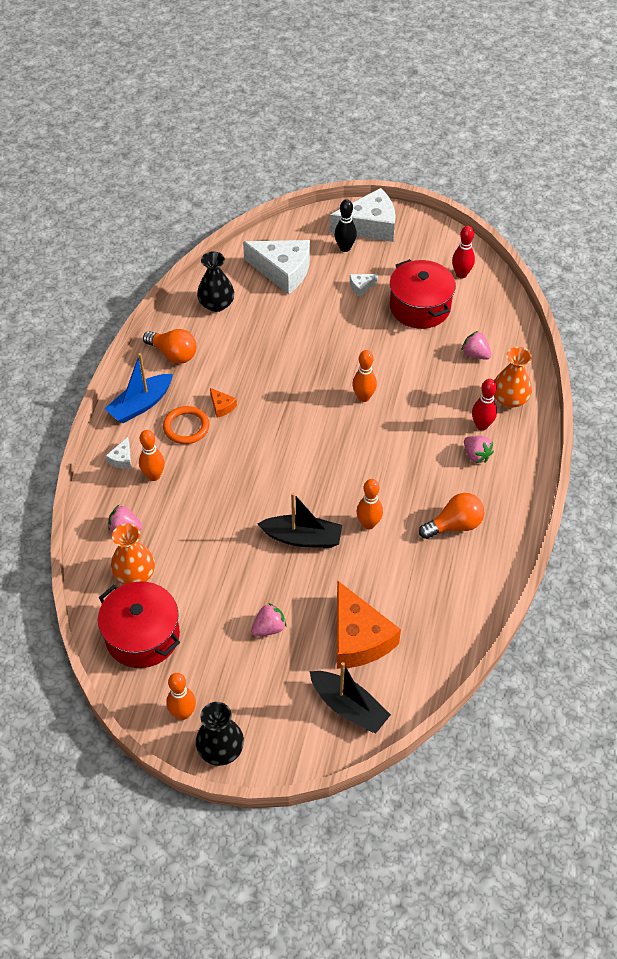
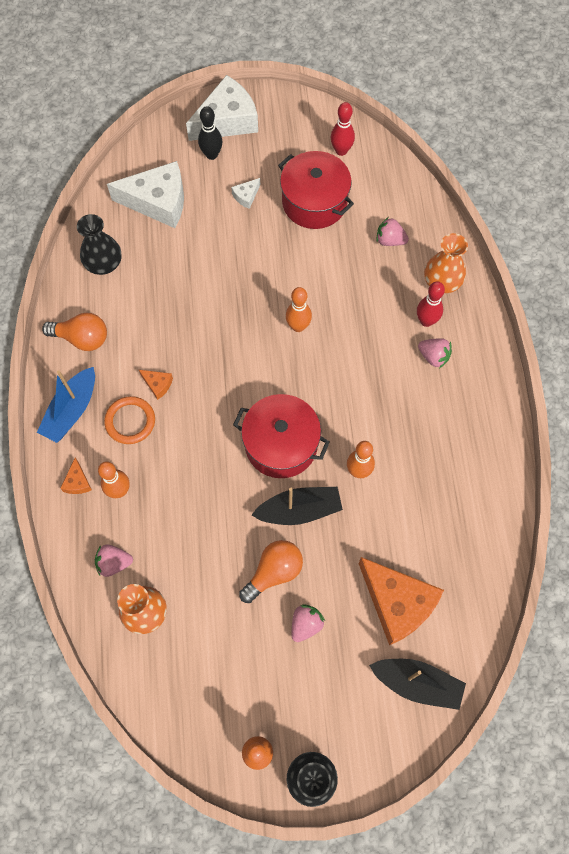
camera: 20 degrees left, 15 degrees up
(122, 459) = (77, 482): white cheese -> orange cheese
(142, 636) = (182, 681): red pot -> red pot (281, 444)
(454, 525) = (442, 443): orange light bulb -> orange light bulb (274, 572)

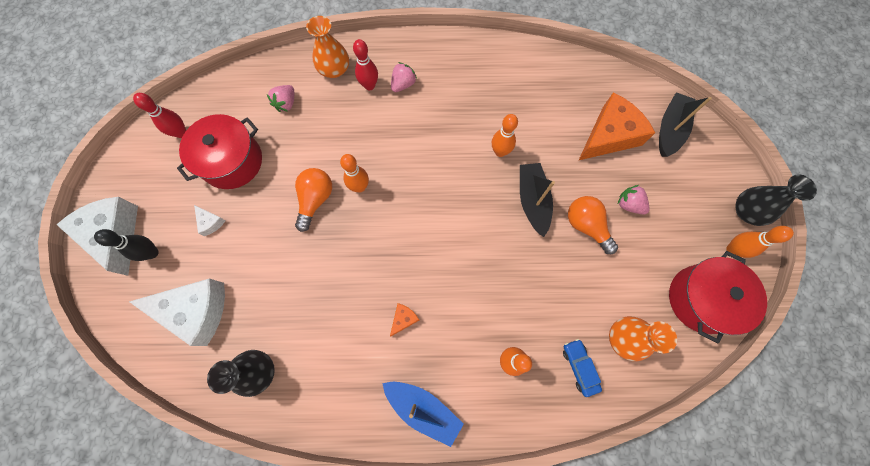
camera: 85 degrees left, 5 degrees up
(77, 482) = (499, 403): orange cheese -> none
(82, 338) = (343, 397): orange light bulb -> orange light bulb (315, 200)
(114, 563) = (579, 367): pink strawberry -> blue car
(130, 421) = (439, 347): orange ring -> none
(158, 202) = (196, 311): white cheese -> white cheese turned 90 degrees clockwise
(281, 444) = (472, 211): red pot -> red pot (701, 299)

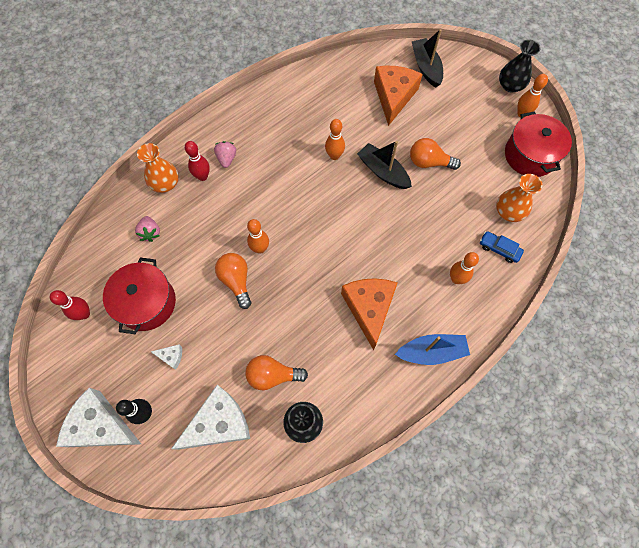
camera: 40 degrees left, 5 degrees down
(271, 307) = (273, 375): none -> orange light bulb
(403, 319) = (369, 308): orange cheese -> orange cheese, size x2.37
(629, 204) = (442, 130): pink strawberry -> none

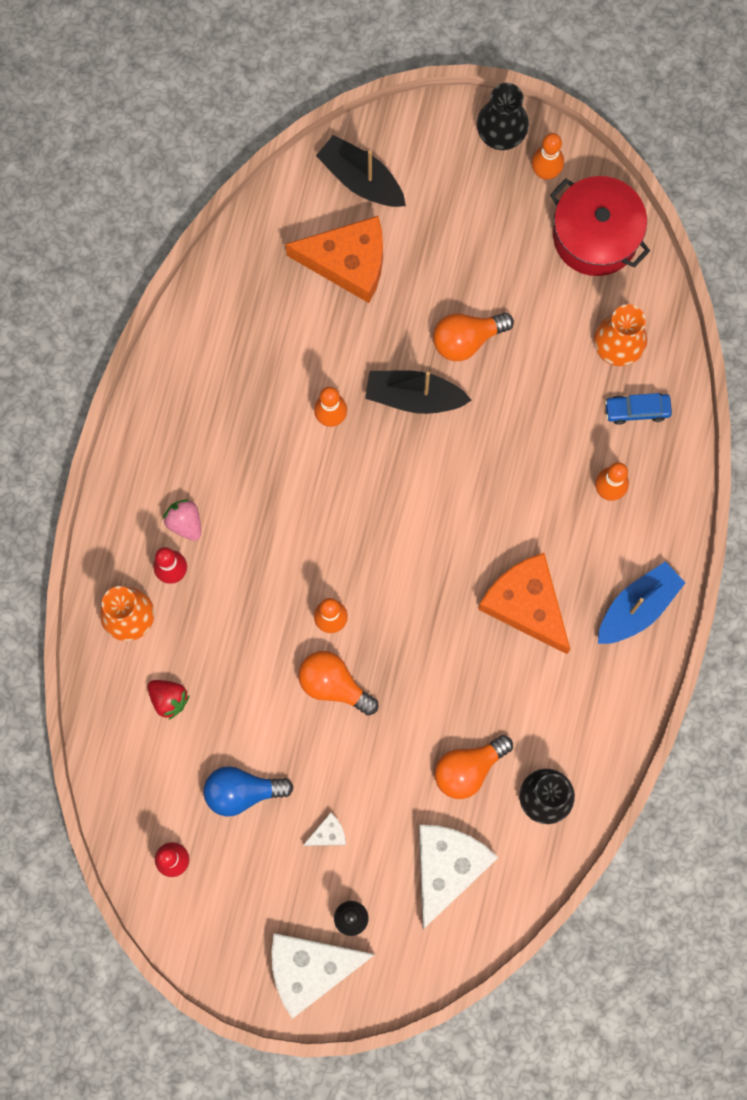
camera: 35 degrees left, 10 degrees up
(146, 303) = (242, 792): red pot -> blue light bulb
(150, 233) = (169, 699): pink strawberry -> red strawberry
(394, 96) = (348, 262): orange cheese -> orange cheese turned 120 degrees clockwise

